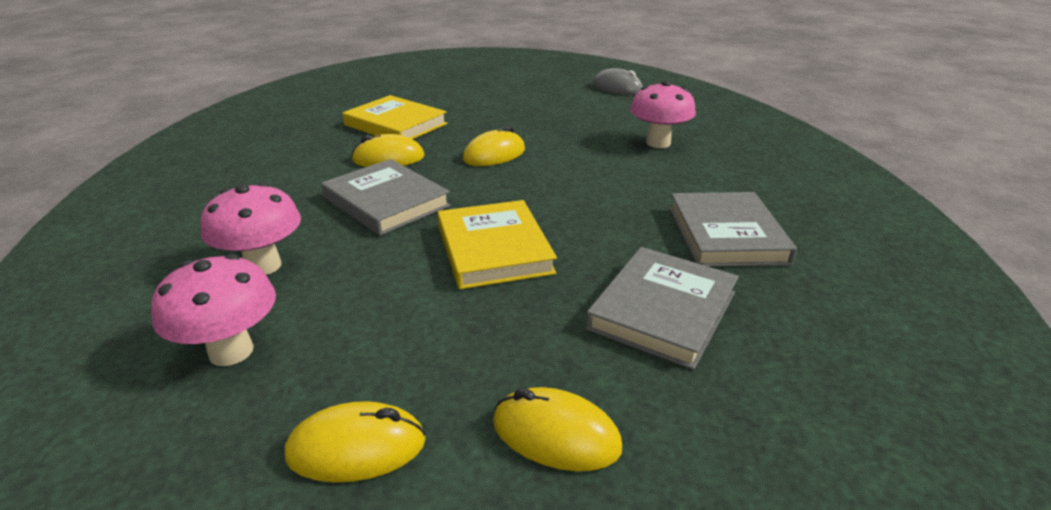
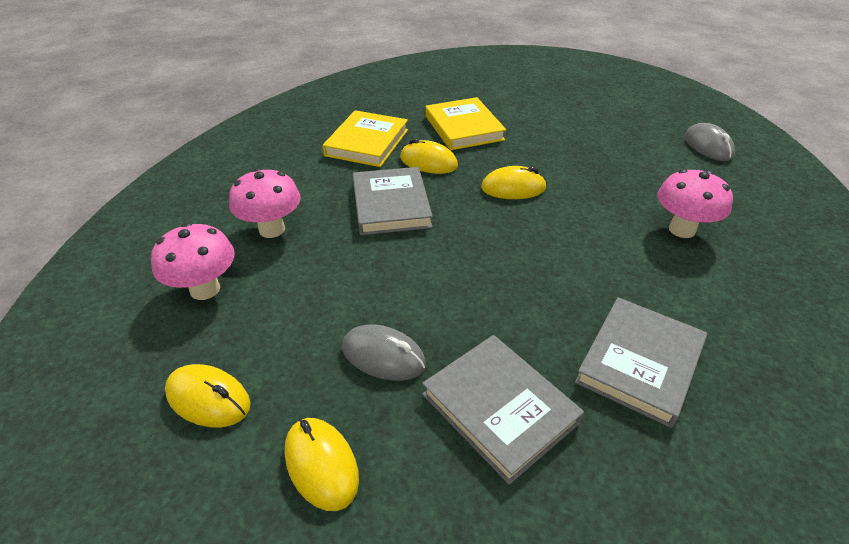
camera: 35 degrees right, 10 degrees up
(494, 249) = (426, 284): yellow book -> yellow book (367, 143)
(516, 320) = (383, 356): none -> grey mouse
(662, 310) = (499, 408): grey book -> grey book turned 75 degrees clockwise

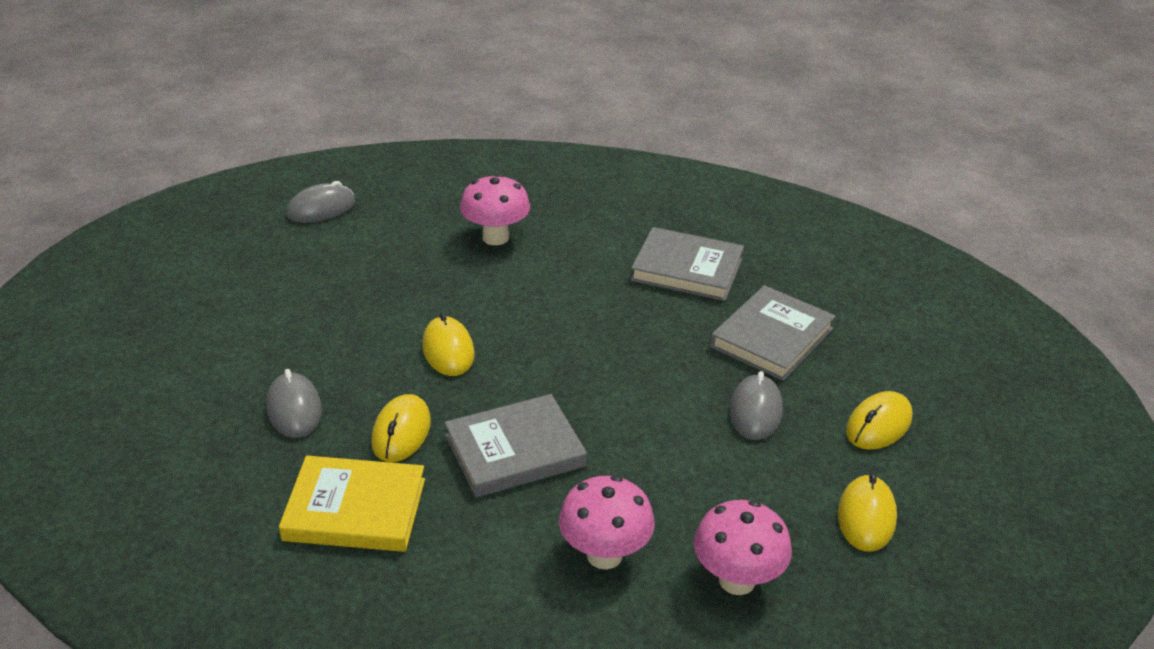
camera: 105 degrees left, 5 degrees down
(464, 128) = (294, 409): yellow book -> grey mouse

